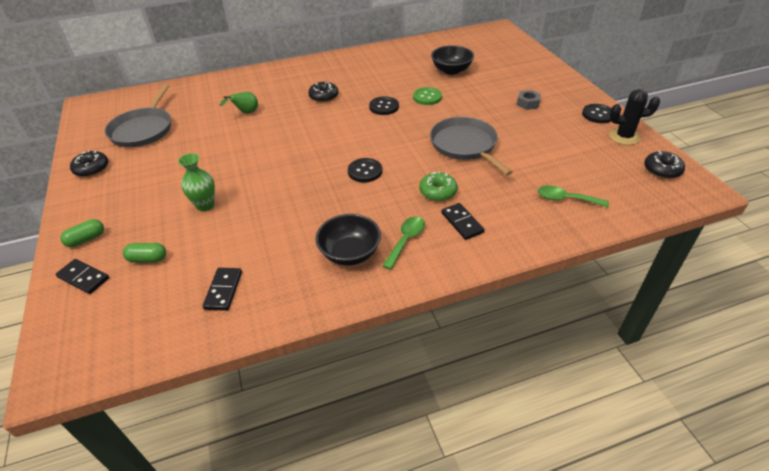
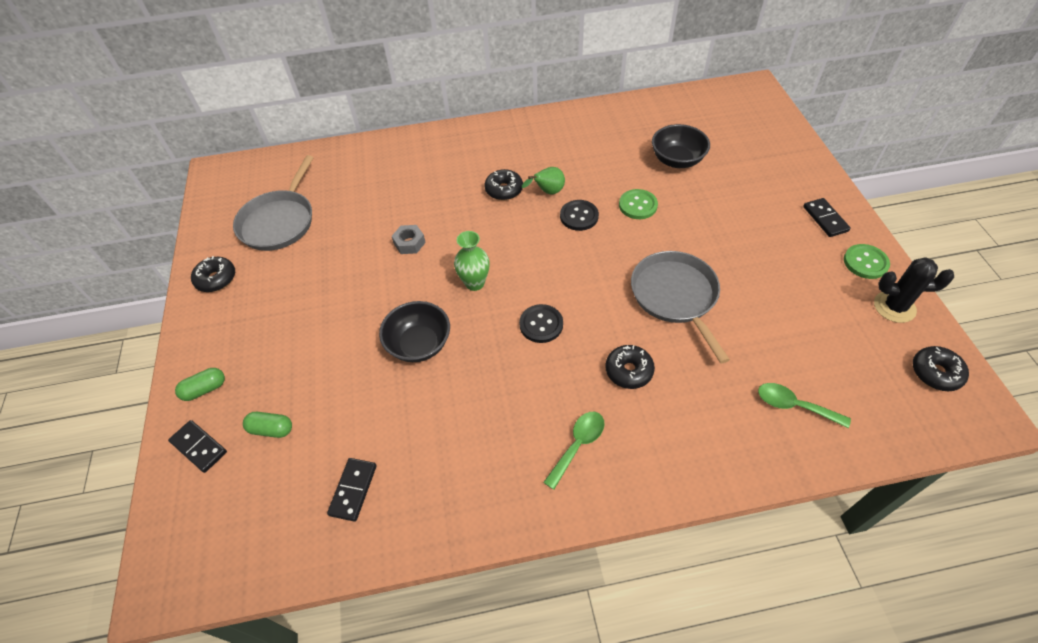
camera: 10 degrees right, 10 degrees up
(205, 205) = (343, 355): green vase -> green vase (474, 283)
(246, 113) = (404, 208): green pear -> green pear (547, 192)
(350, 253) = (507, 455): black bowl -> black bowl (419, 344)
(438, 192) = (628, 371): green donut -> black donut
(462, 223) = (652, 426): black domino -> black domino (825, 219)
(528, 103) = (771, 231): grey nut -> grey nut (409, 243)
(598, 114) = (865, 262): black button -> green button

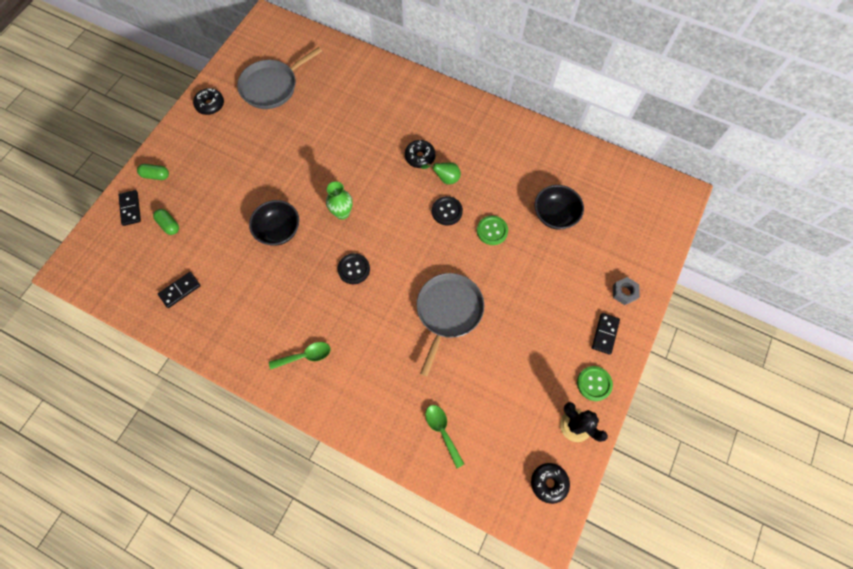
camera: 35 degrees right, 15 degrees up
(409, 243) = (330, 156): grey nut -> grey nut (624, 292)
(628, 371) = (373, 336): black donut -> none

